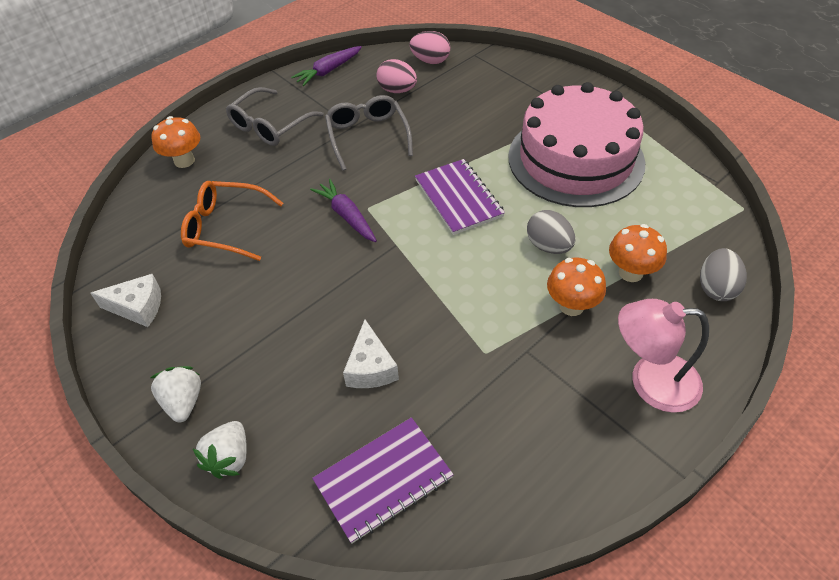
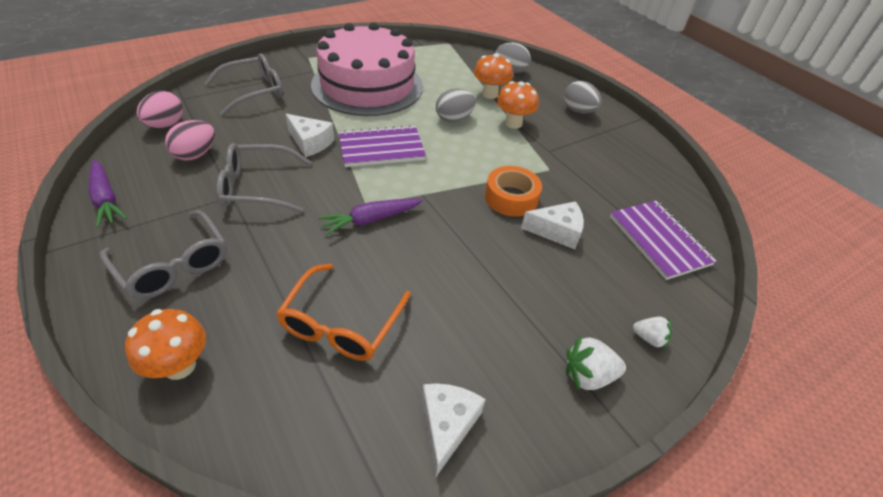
camera: 85 degrees left, 5 degrees down
(229, 458) = (649, 338): white strawberry -> white strawberry, size x0.65
(415, 319) = (511, 198): none -> orange tape
(445, 148) = (310, 143): none -> white cheese
(511, 88) = (254, 91): none -> grey glasses
(650, 381) = (578, 111): pink lamp -> grey egg

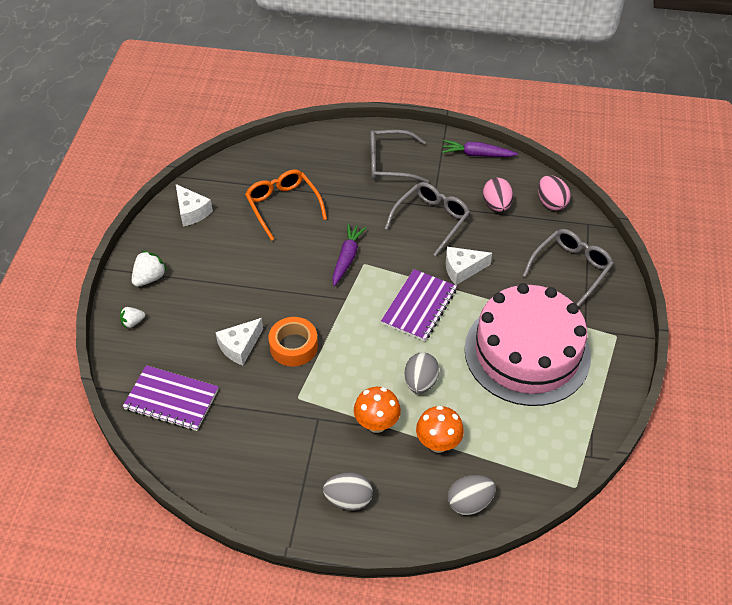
camera: 135 degrees right, 5 degrees up
(179, 366) = (317, 146): orange mushroom -> none
(254, 91) = (571, 269): grey glasses -> grey glasses turned 150 degrees counterclockwise

